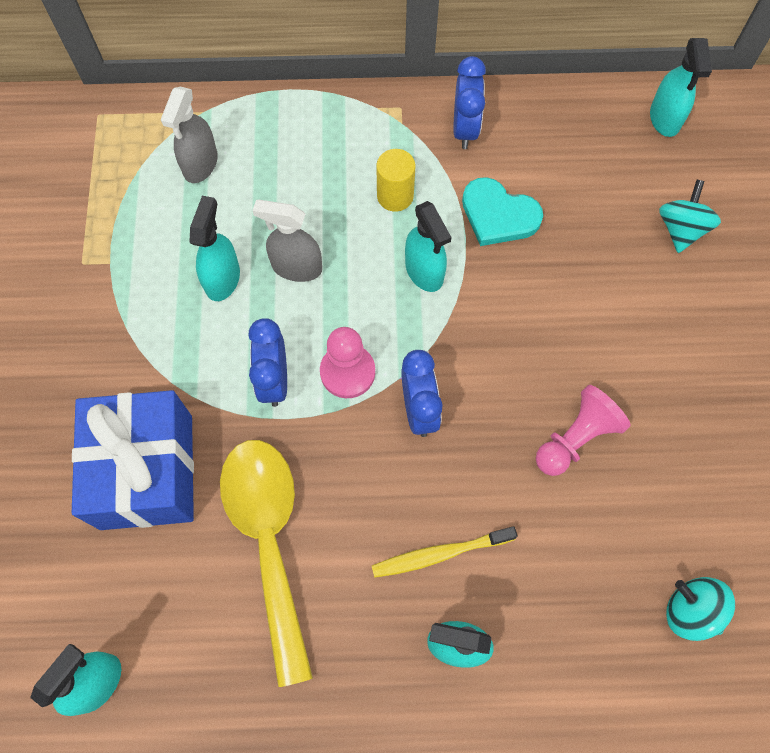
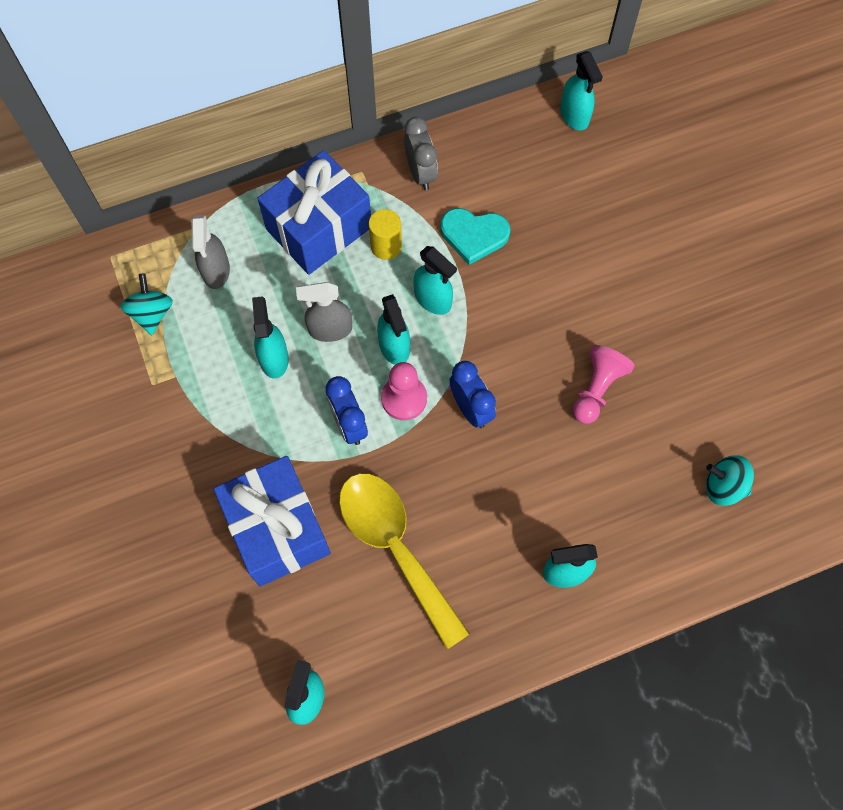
camera: 20 degrees left, 0 degrees up
(329, 153) = (319, 228): none -> blue gift
(360, 310) = (394, 346): none -> turquoise spray bottle
(440, 554) = (528, 511): yellow toothbrush -> none
(465, 129) = (420, 173): blue clock -> grey clock
(681, 229) = (618, 201): turquoise spinning top -> turquoise spinning top (152, 313)

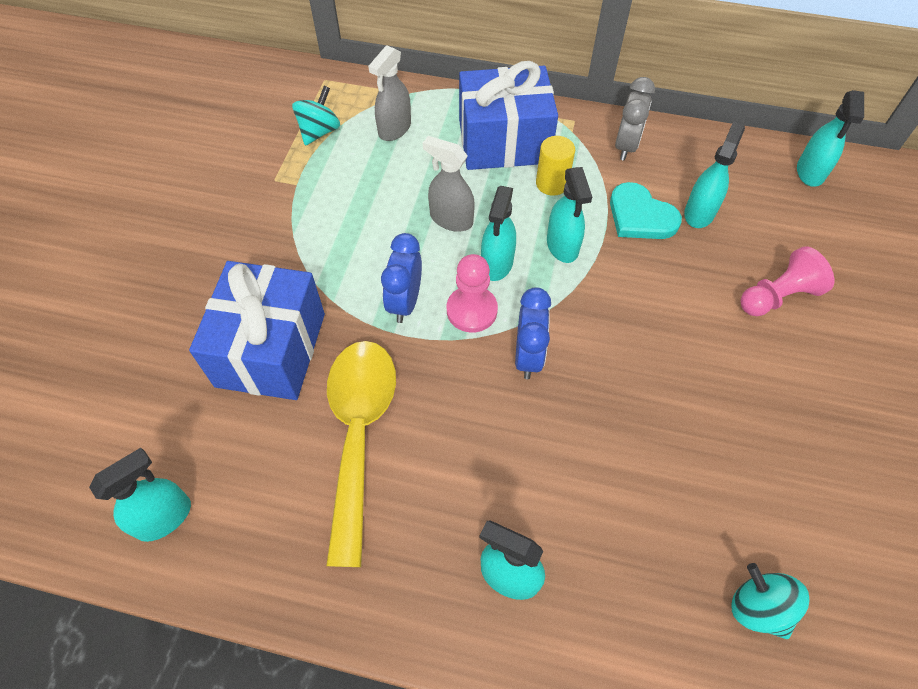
camera: 35 degrees right, 10 degrees down
(274, 358) = (385, 215): turquoise spray bottle -> turquoise spray bottle (699, 212)
(596, 389) = (672, 415): pink pawn -> pink pawn (777, 296)

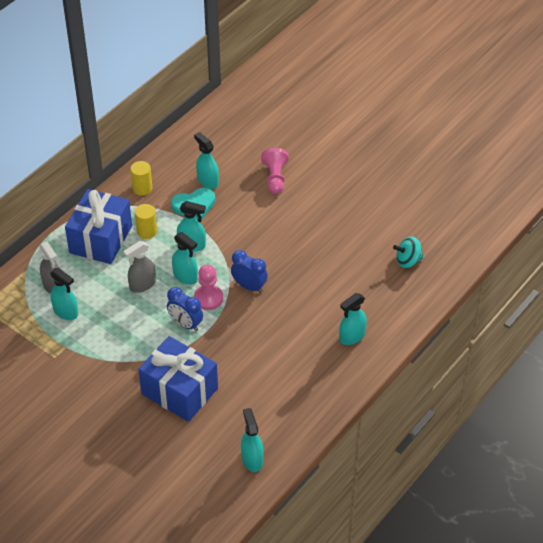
camera: 65 degrees left, 10 degrees down
(319, 132) = (29, 323): turquoise spinning top -> none
(359, 434) = (252, 368): yellow spoon -> none
(626, 146) = (142, 188): grey clock -> yellow cylinder
(810, 172) = (212, 125): turquoise spray bottle -> turquoise spray bottle (66, 312)

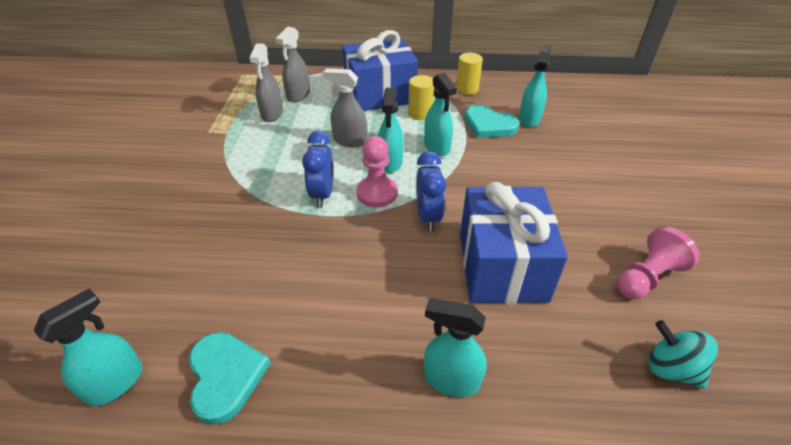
camera: 55 degrees right, 5 degrees down
(66, 312) = (272, 114): turquoise spray bottle -> grey spray bottle
(179, 391) = (213, 239): blue gift -> blue gift (502, 266)
(275, 178) = (601, 159): pink pawn -> pink pawn (647, 277)
(283, 416) = (225, 376): none -> turquoise heart

